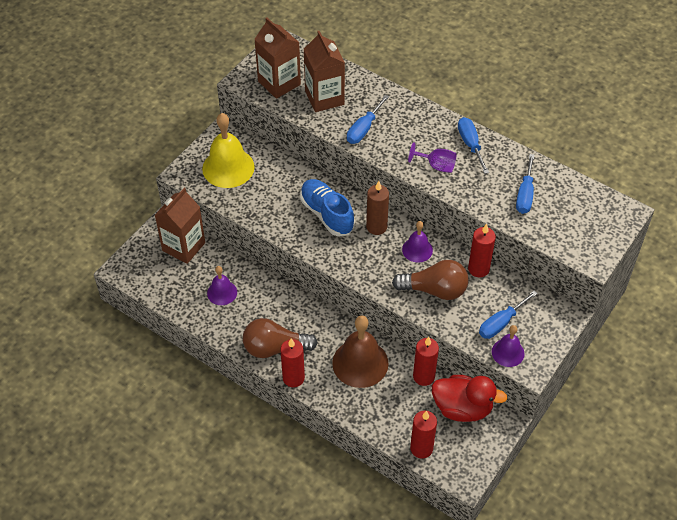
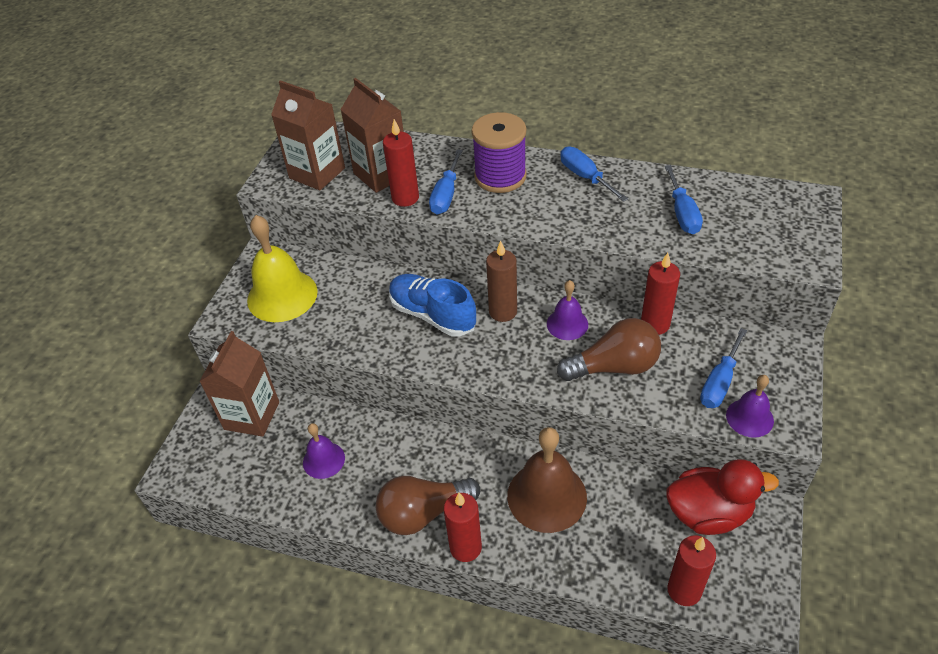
camera: 15 degrees left, 5 degrees down
(409, 125) = (500, 176): none -> purple spool
(423, 376) = (637, 487): red candle -> red candle (405, 198)
(436, 166) = (557, 211): purple goblet -> none

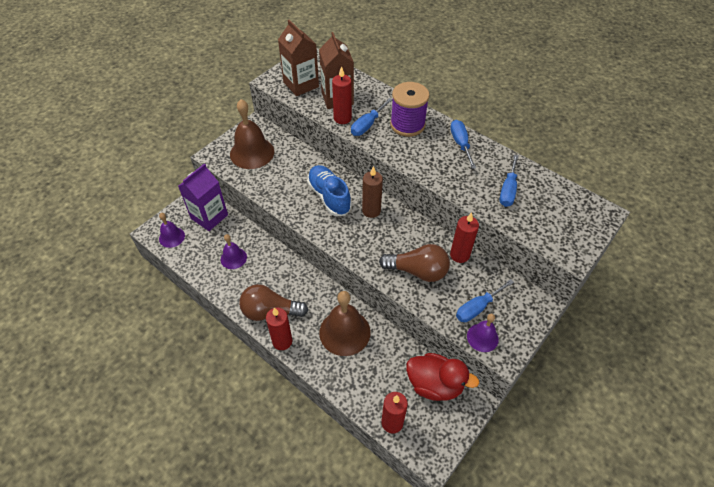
camera: 20 degrees right, 5 degrees up
(252, 415) = (209, 217): brown carton -> purple carton
(282, 295) = (252, 153): yellow bell -> brown bell
(567, 324) = (405, 233): purple bell -> purple bell (172, 237)

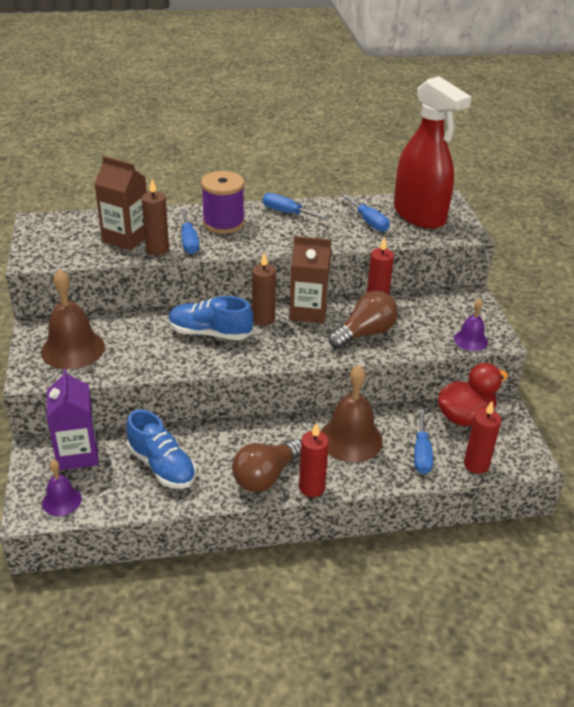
camera: 50 degrees left, 15 degrees down
(233, 258) = (162, 466): purple bell -> blue shoe
(301, 84) = (69, 247): brown carton -> brown carton (308, 311)
(342, 118) = (157, 249): red candle -> brown candle
(477, 308) = (439, 325): blue screwdriver -> blue screwdriver (421, 453)
(556, 212) = (419, 216): none -> red spray bottle

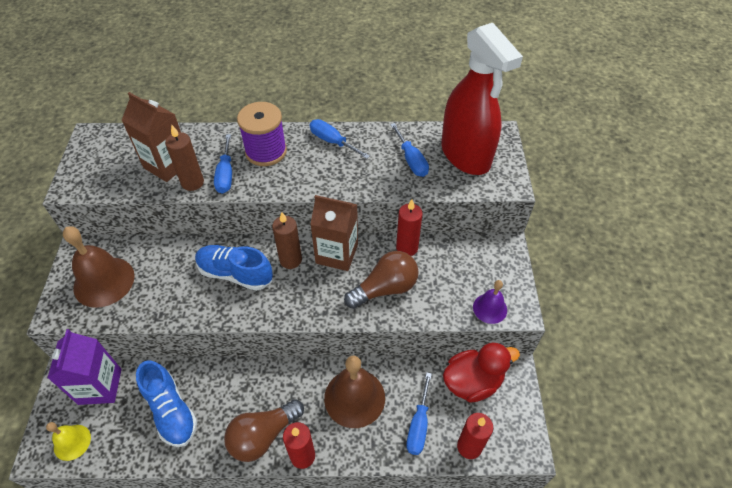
camera: 10 degrees right, 15 degrees up
(61, 500) = (72, 442): purple bell -> yellow bell

